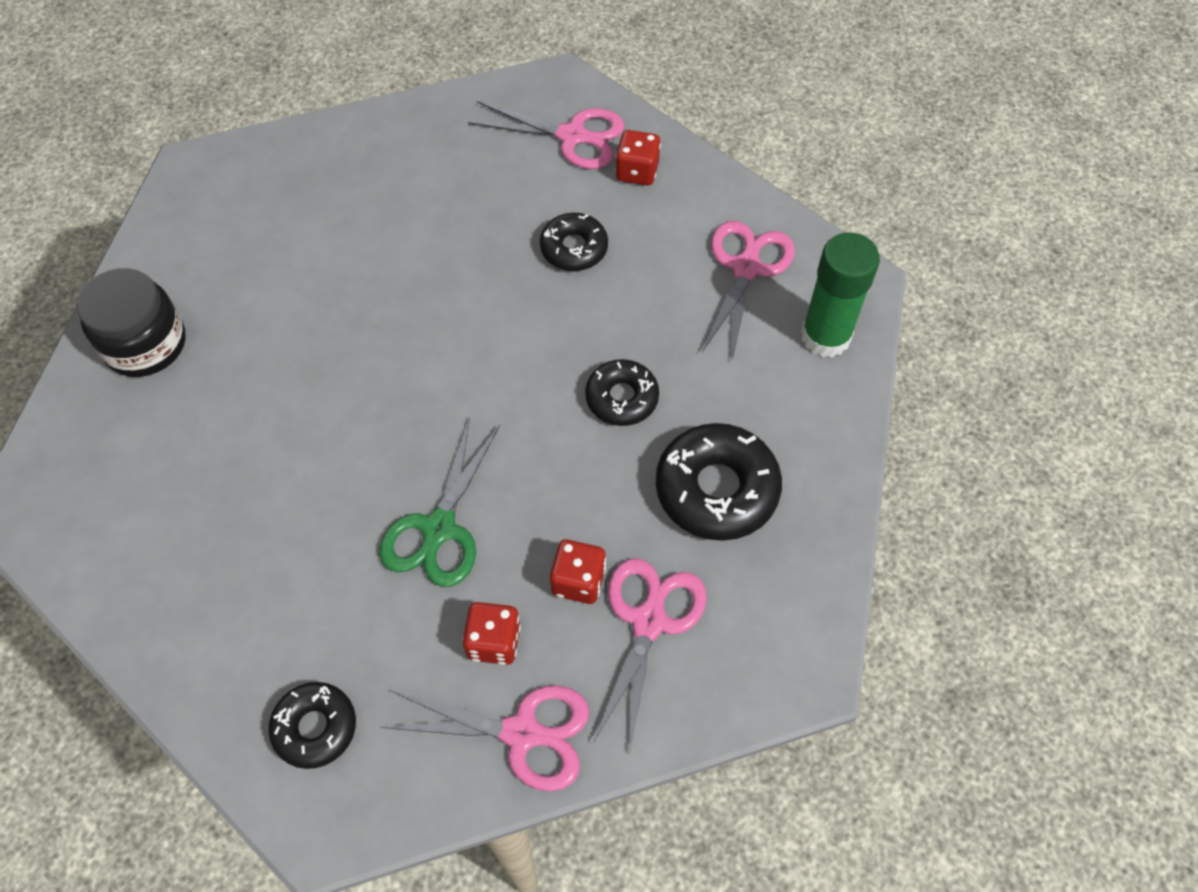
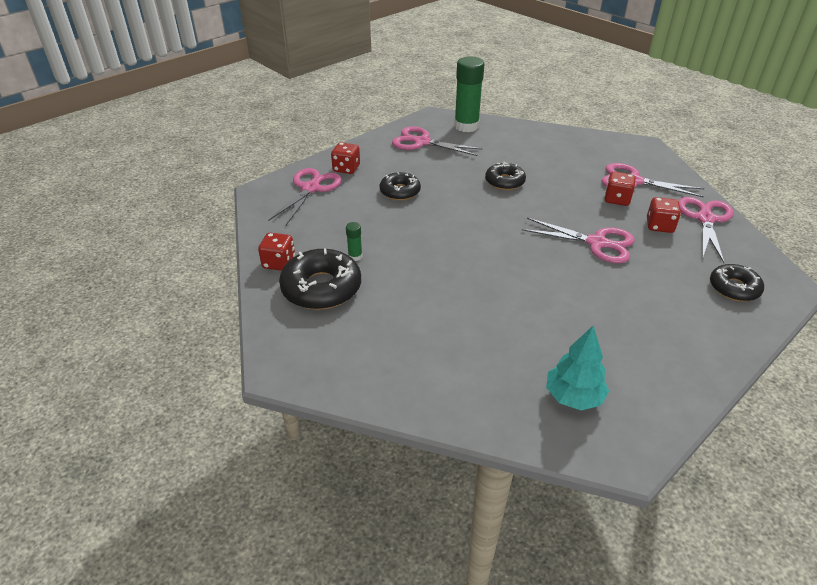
camera: 85 degrees left, 20 degrees down
(112, 462) = (573, 397): none -> turquoise tree
(145, 344) = (463, 386): black jar -> none
(385, 132) = (279, 263): none -> red dice
(400, 211) = (355, 256): none -> green glue stick
(439, 528) = (596, 243): green scissors -> pink scissors
(716, 489) = (556, 159): black donut -> black donut (321, 288)

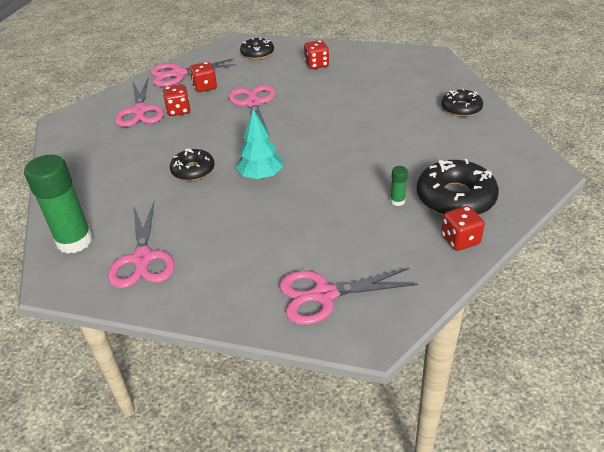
camera: 120 degrees left, 0 degrees up
(346, 168) = (255, 290): red dice -> red dice (316, 64)
(400, 191) = (268, 225): black donut -> black donut (461, 108)
(573, 397) = (415, 74): turquoise tree -> turquoise tree (261, 176)

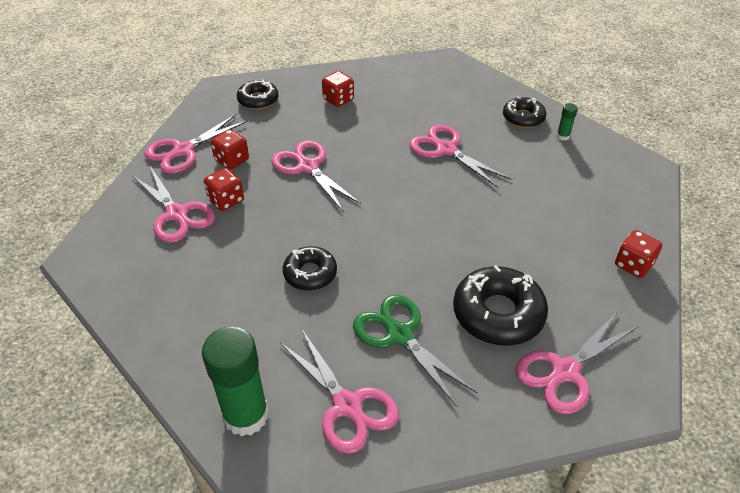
camera: 30 degrees left, 5 degrees up
(219, 228) = (399, 335): none -> green scissors
(261, 176) = (391, 256): turquoise tree -> none
(371, 116) = (446, 150): none -> pink scissors
(397, 201) = (548, 241): green glue stick -> green glue stick (563, 136)
(455, 198) = (595, 220): black donut -> black donut (498, 313)

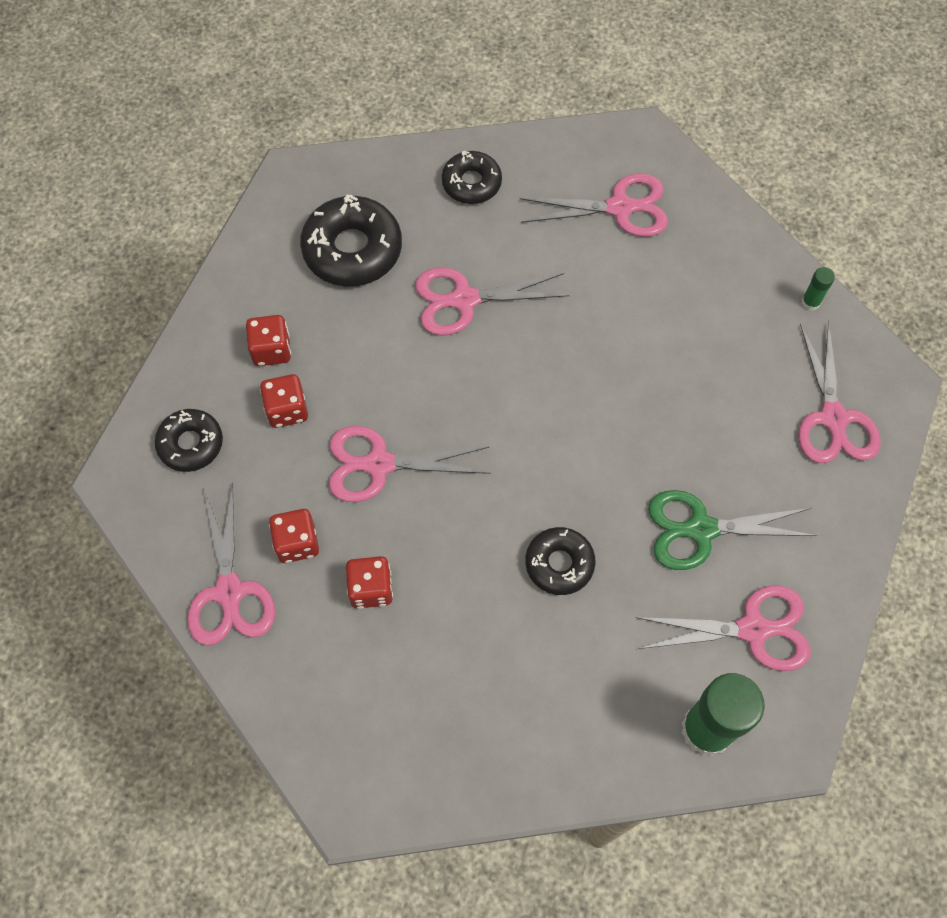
camera: 55 degrees left, 20 degrees up
(176, 214) = (353, 658): pink scissors -> pink scissors (619, 208)
(498, 313) = (733, 424): black donut -> black donut (352, 249)
(563, 136) = (533, 171): green glue stick -> green glue stick (810, 302)
(633, 265) = (755, 262): red dice -> red dice (287, 410)

